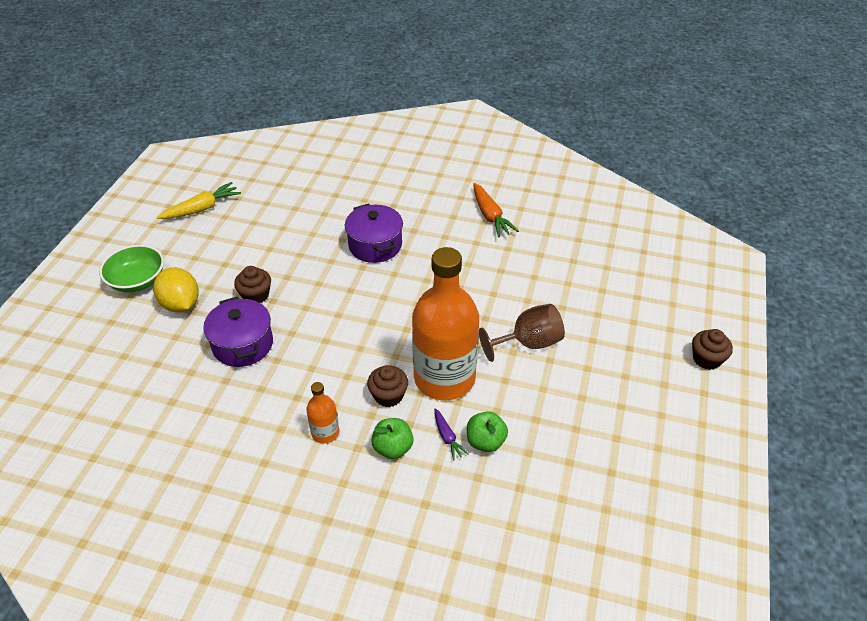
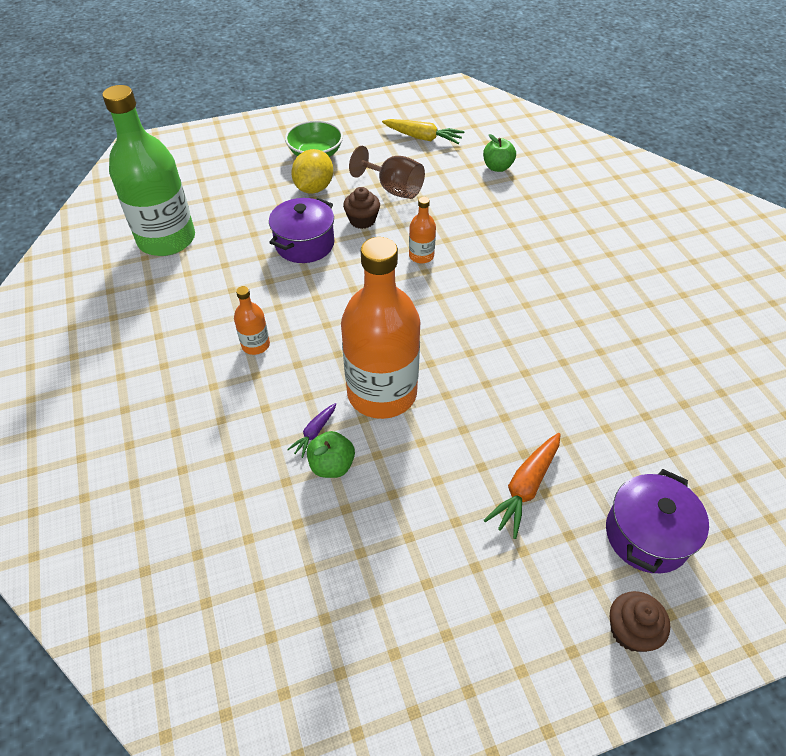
camera: 55 degrees right, 5 degrees up
(125, 439) = (166, 239): none -> green bottle
(333, 283) = (421, 256): none -> orange bottle
(375, 245) = (495, 256): purple pot -> purple pot (647, 535)
(388, 395) = (328, 364): brown cupcake -> none
(393, 448) = (273, 399): green apple -> green apple (497, 167)
(490, 216) = (630, 313): orange carrot -> orange carrot (525, 488)
(528, 343) = (486, 436): brown goblet -> brown goblet (393, 189)

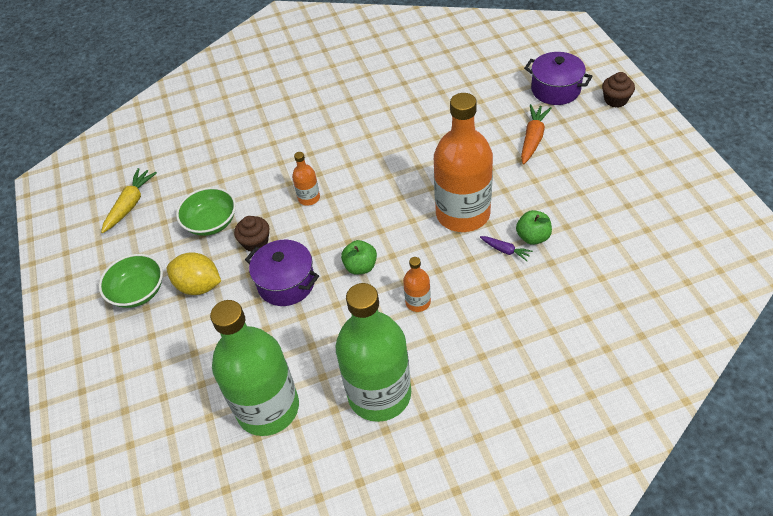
camera: 85 degrees left, 0 degrees up
(153, 313) = (379, 394): none -> green bottle
(393, 189) = (211, 222): brown goblet -> green bowl
(497, 167) = (191, 151): green apple -> green apple (360, 267)
(525, 488) = (533, 138): orange carrot -> orange carrot turned 105 degrees counterclockwise

